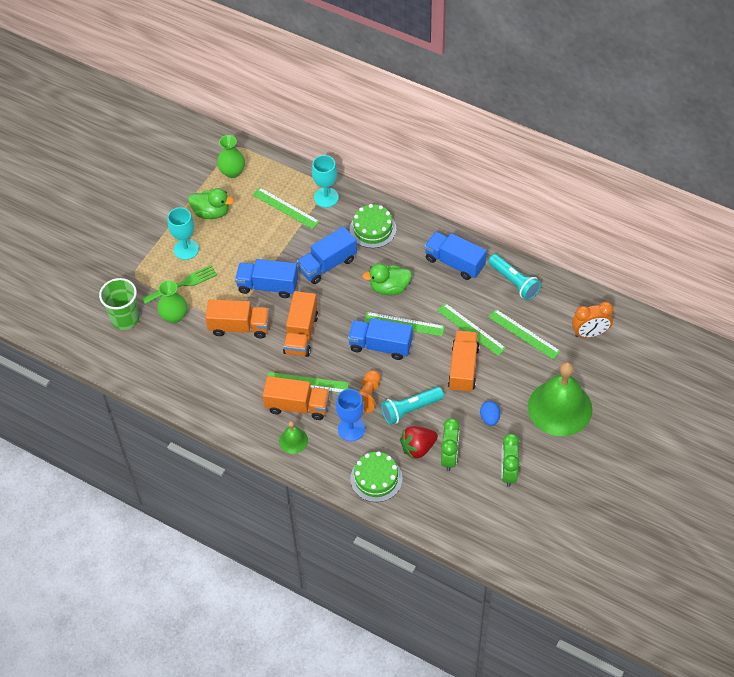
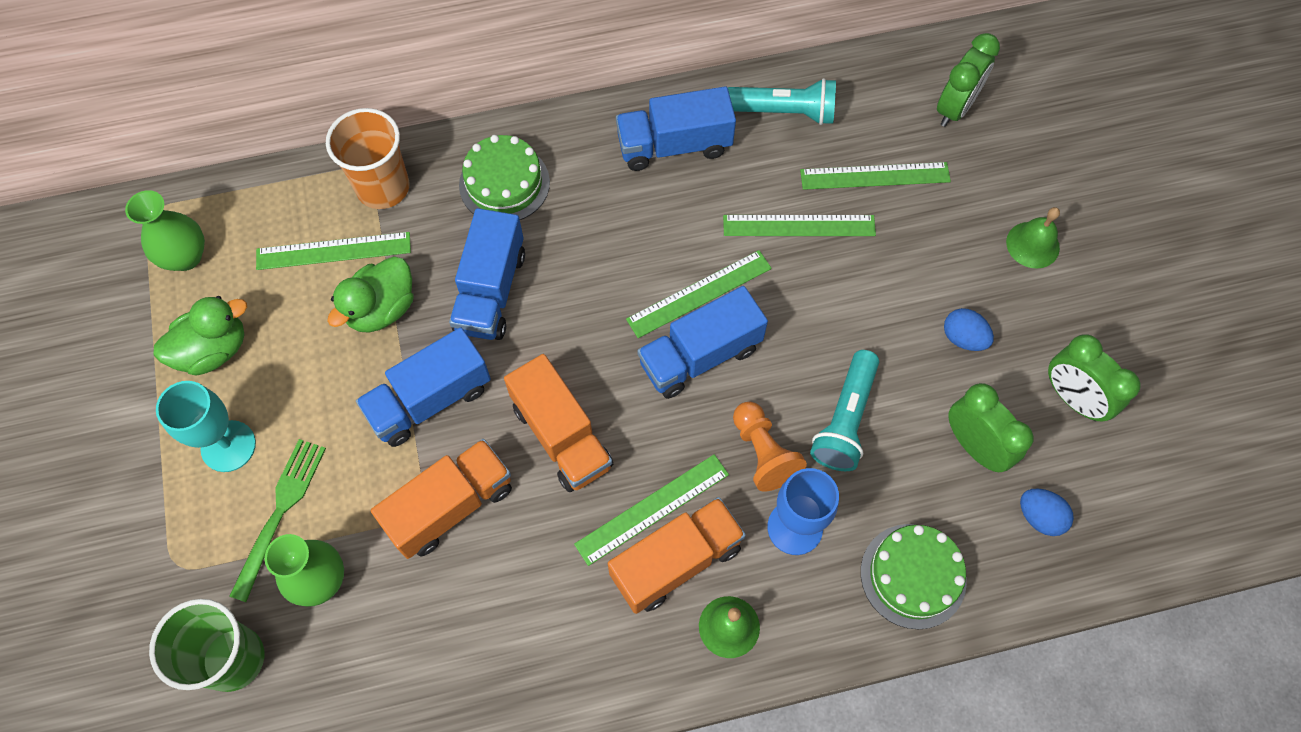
camera: 45 degrees left, 10 degrees up
(326, 197) = (383, 187): turquoise goblet -> orange cup
(389, 288) = (621, 255): green duck -> green duck (381, 309)
(418, 448) = (918, 471): red strawberry -> none
(446, 499) = (1039, 517): none -> blue egg
(463, 368) = (850, 293): orange truck -> none
(560, 408) = (1032, 244): green bell -> green bell, size x0.45
(590, 333) = (955, 108): orange clock -> green clock

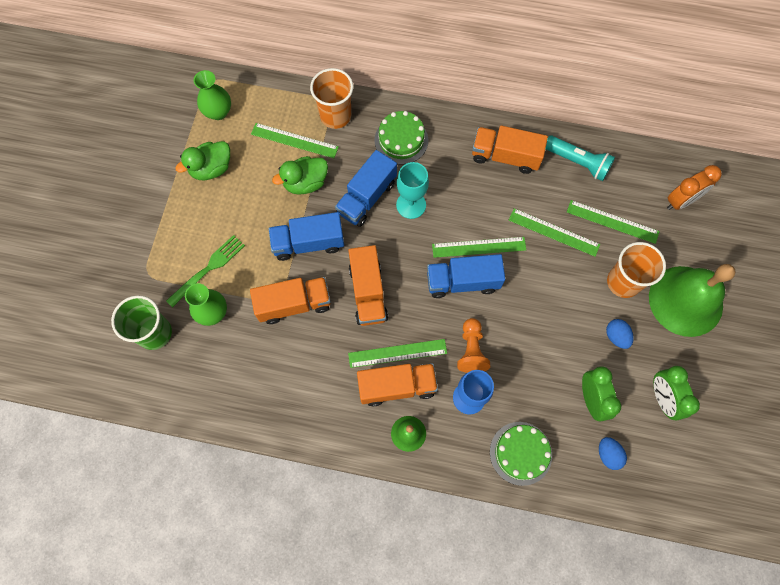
camera: 25 degrees right, 5 degrees up
(213, 350) = (211, 169): green duck -> green duck turned 150 degrees clockwise
(228, 446) = (197, 223): turquoise goblet -> turquoise goblet (411, 205)
(674, 145) = (505, 156): blue truck -> orange truck
(845, 419) = (525, 352): turquoise flashlight -> none
(933, 255) = (623, 282): none -> orange cup
(955, 108) = (681, 201): green clock -> orange clock
(1032, 244) = (685, 301): green bell -> green bell, size x2.22

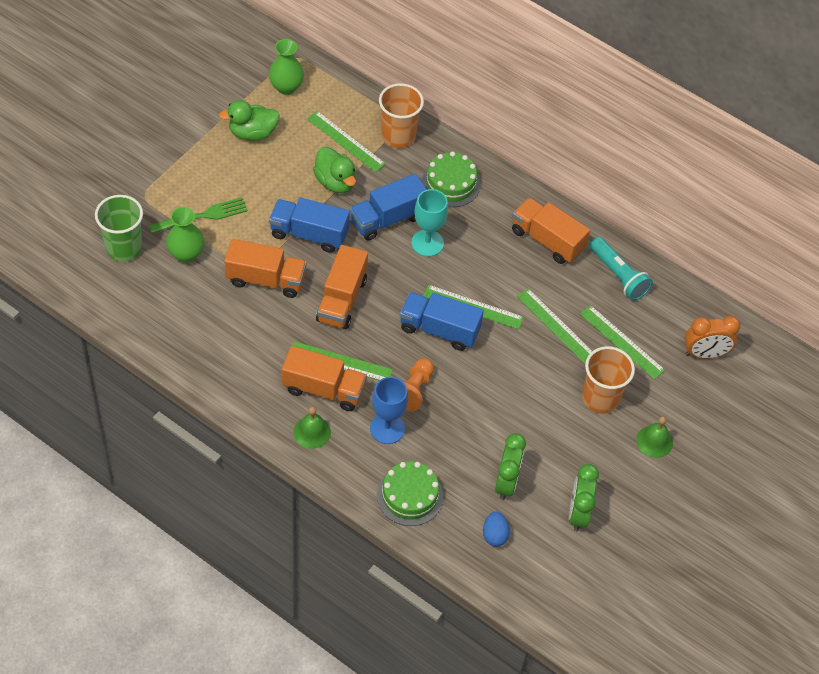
camera: 20 degrees right, 15 degrees down
(305, 183) = (335, 182): green duck -> green duck turned 120 degrees counterclockwise
(616, 336) = (564, 441): blue egg -> none
(685, 301) = (654, 441): green bell -> green bell, size x0.45

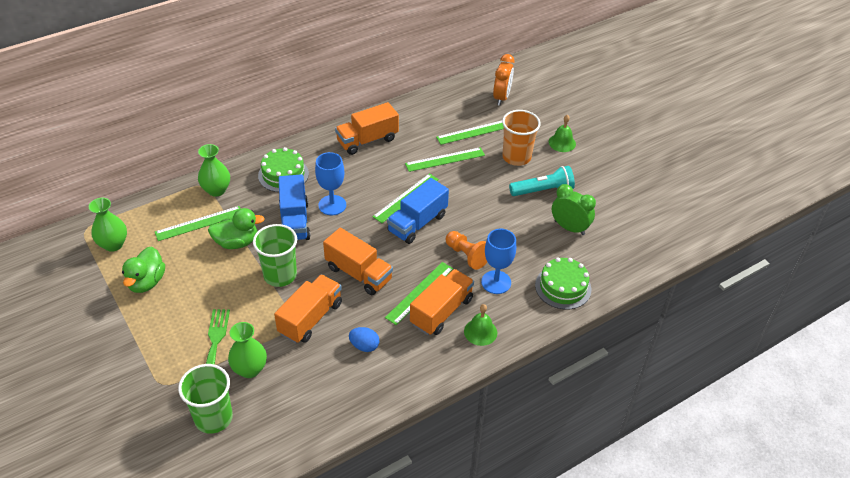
camera: 65 degrees left, 10 degrees down
(309, 234) = (280, 275): blue truck -> green cup
(398, 136) = (216, 190): orange cup -> green vase
(427, 243) = (332, 205): turquoise goblet -> blue goblet
(494, 535) = (613, 248): blue egg -> blue egg (364, 346)
(578, 513) = (607, 198): green clock -> none
(618, 275) = (417, 116): turquoise flashlight -> turquoise flashlight (543, 190)

